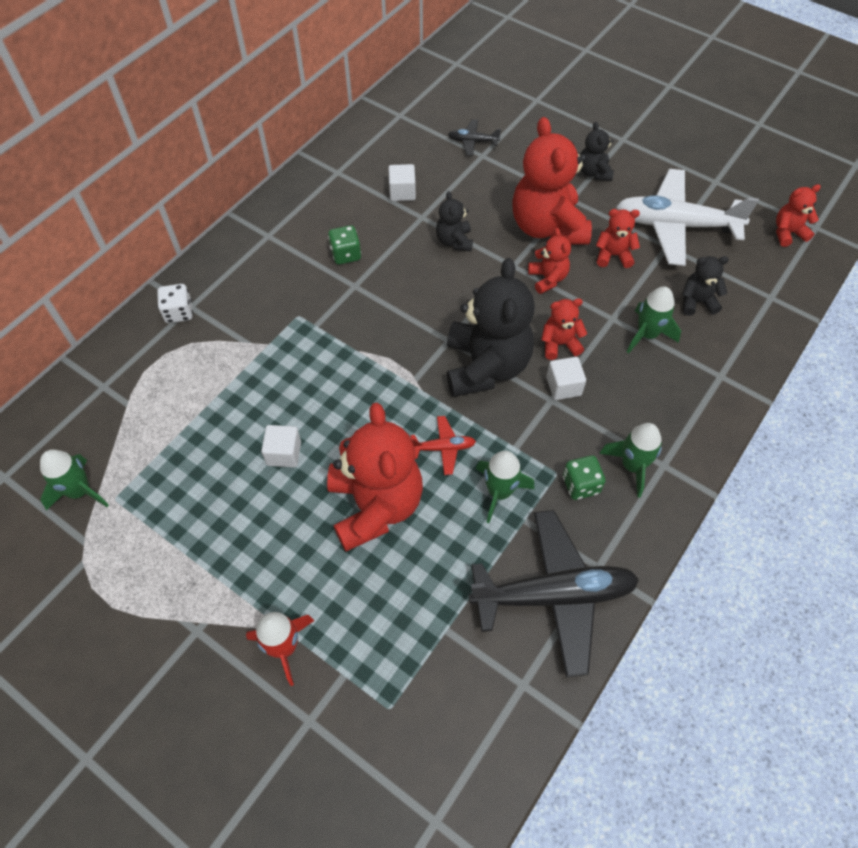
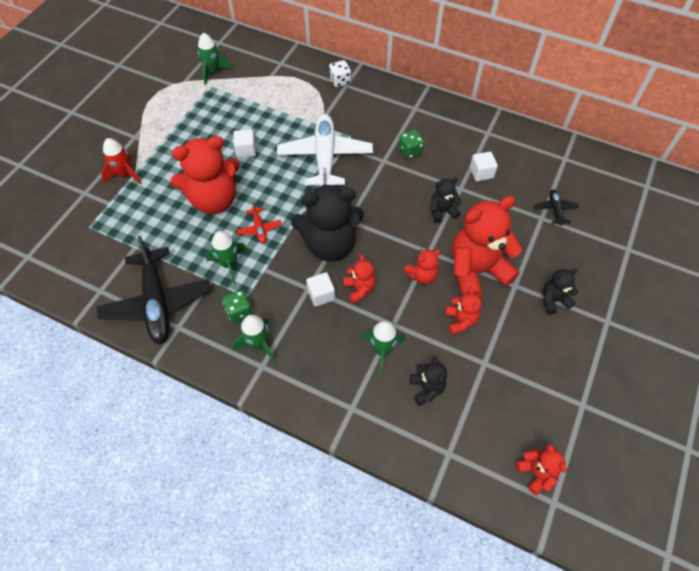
camera: 80 degrees right, 0 degrees up
(675, 225) = (512, 369): white plane -> white plane (325, 157)

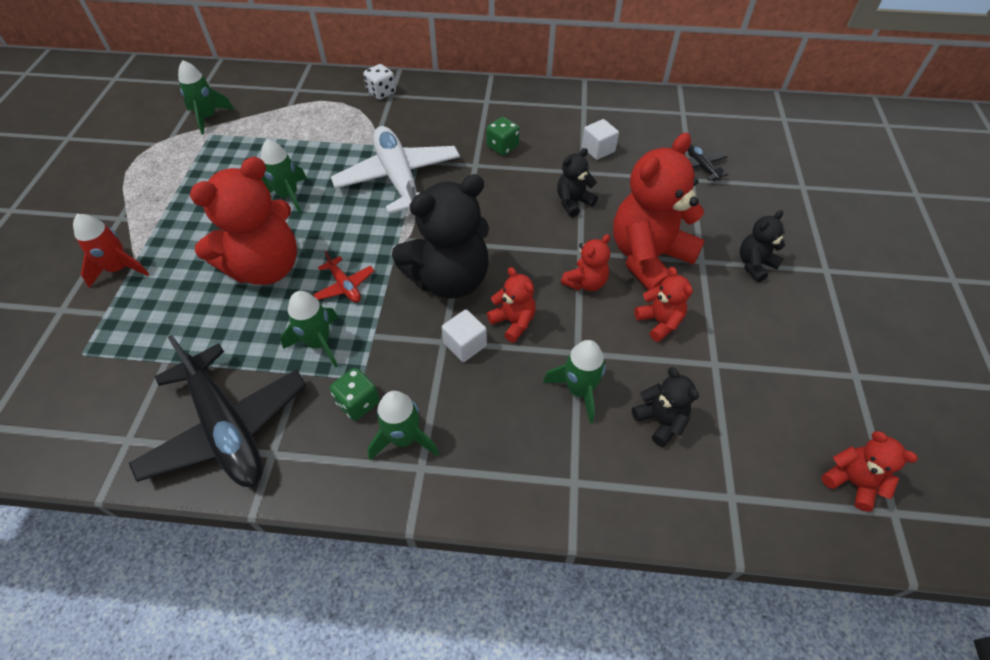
camera: 20 degrees left, 5 degrees down
(246, 150) = (288, 196): white cube -> green rocket

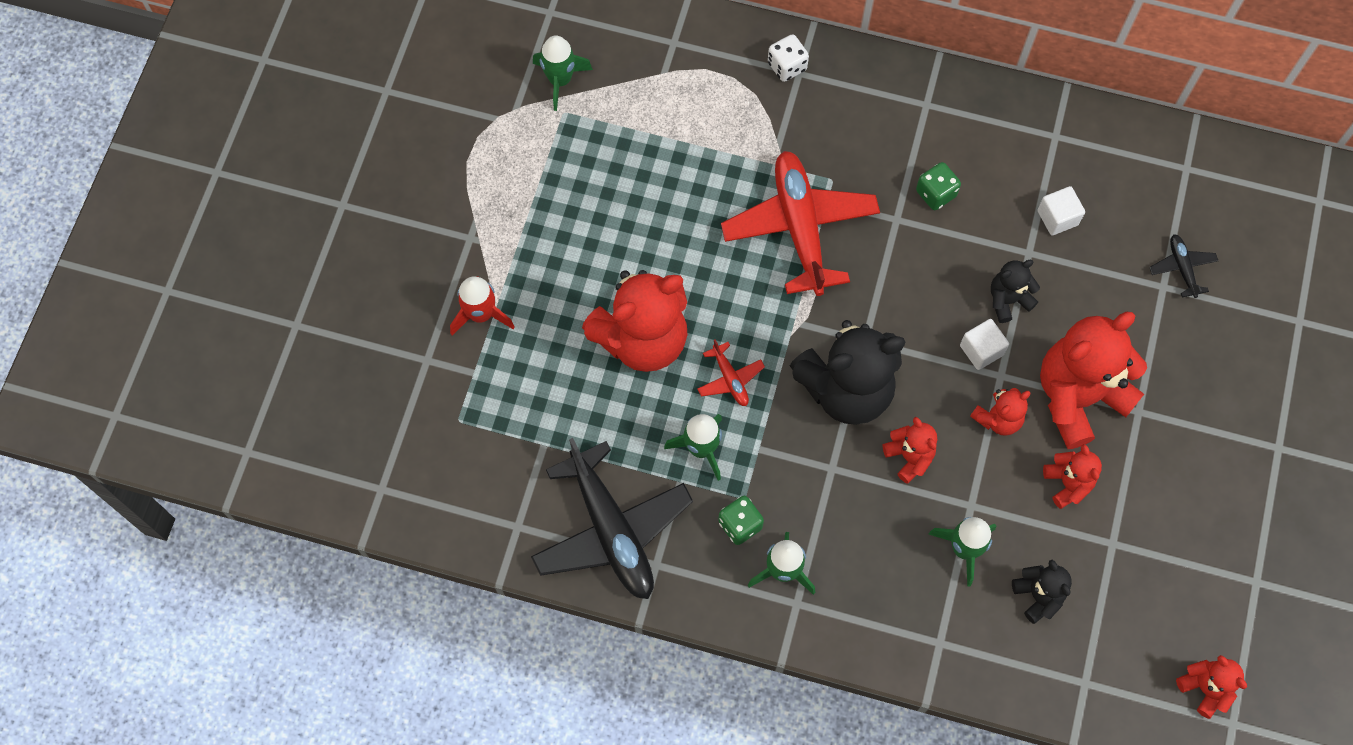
camera: 10 degrees right, 15 degrees up
(288, 196) = (666, 235): green rocket -> none
(398, 179) = (800, 228): white plane -> red plane
(465, 345) = (854, 476): white cube -> white cube (981, 350)
(754, 265) = (1198, 426): black teddy bear -> none

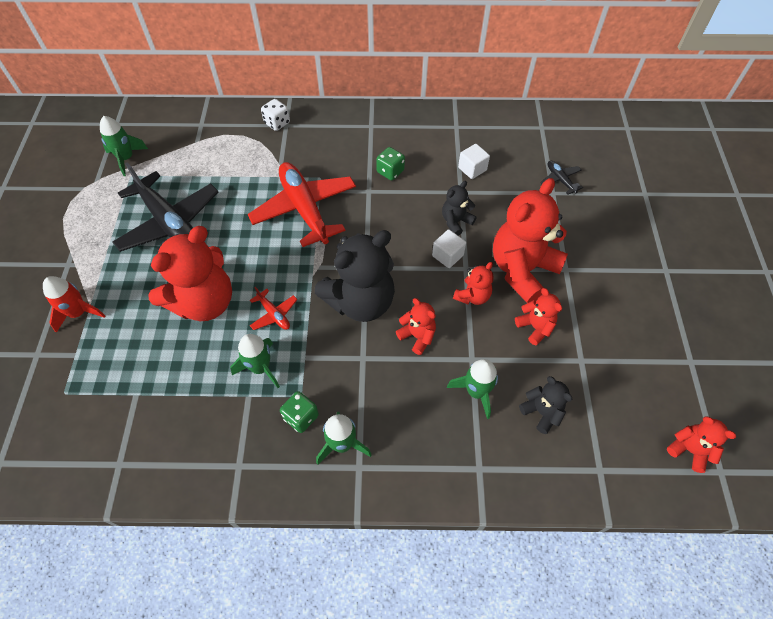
camera: 15 degrees left, 10 degrees down
(611, 530) = (198, 447): black plane -> black plane (169, 222)

